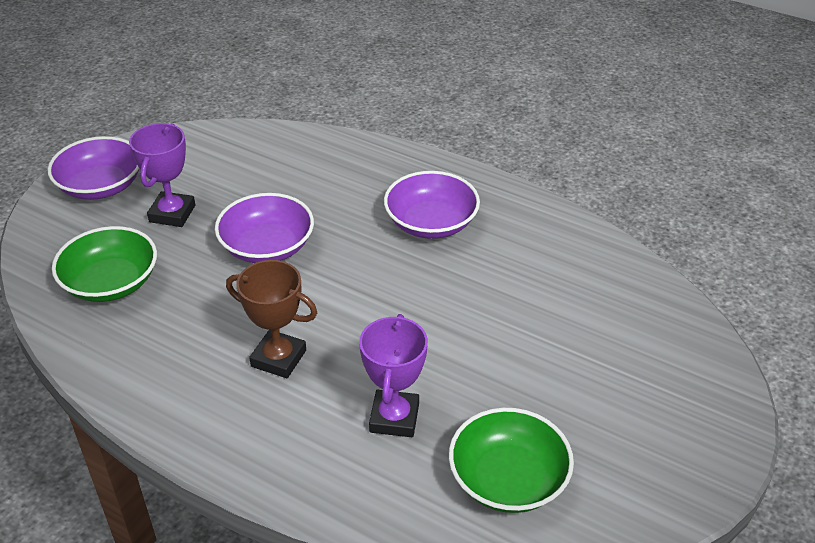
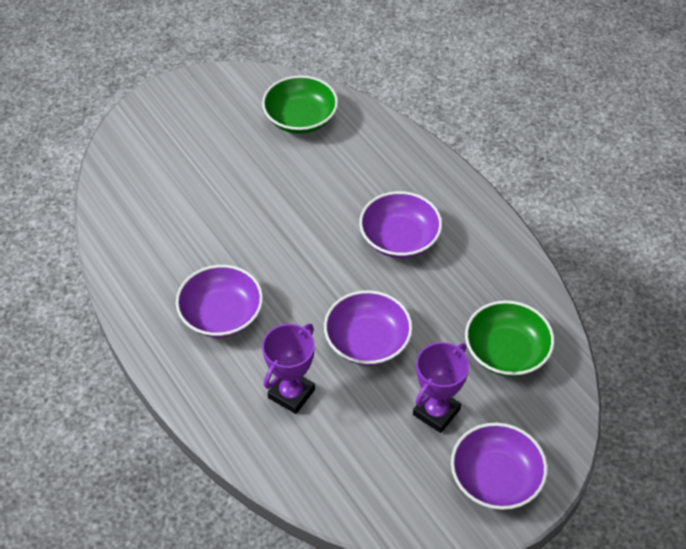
camera: 155 degrees left, 10 degrees up
(278, 358) = (399, 238): brown trophy -> purple bowl
(394, 418) = (344, 173): purple trophy -> purple trophy (291, 394)

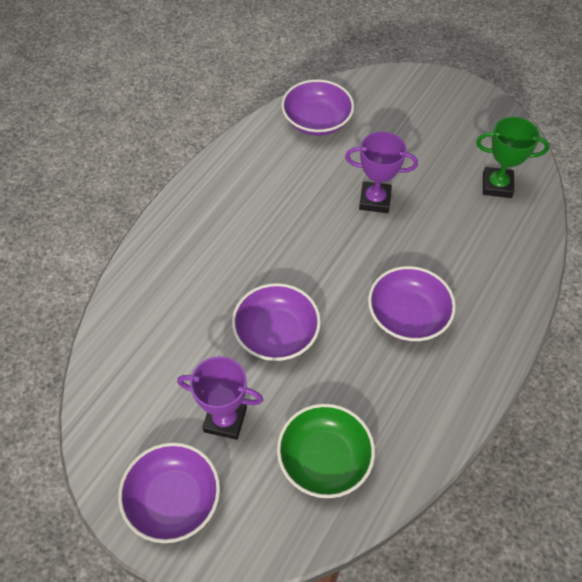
camera: 65 degrees right, 5 degrees up
(221, 314) = (249, 217): purple bowl -> purple bowl (316, 121)
(291, 394) = (194, 297): purple trophy -> purple trophy (374, 200)
(300, 118) = (497, 185): green bowl -> green trophy

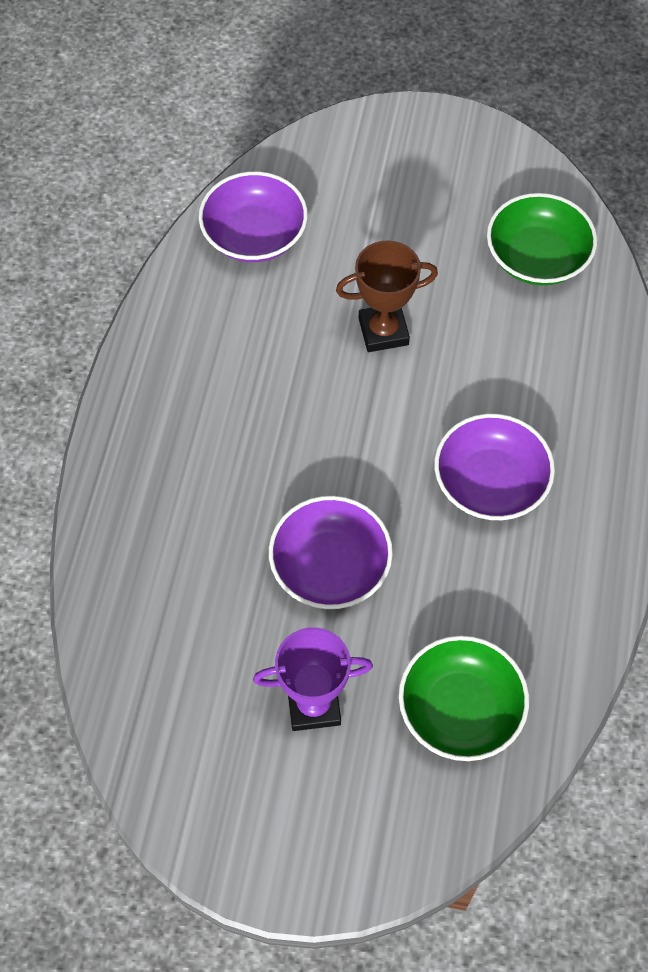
camera: 20 degrees left, 5 degrees up
(173, 500) = (293, 831): purple bowl -> none
(374, 200) = (383, 331): purple trophy -> brown trophy
(497, 185) = (537, 257): green trophy -> green bowl

